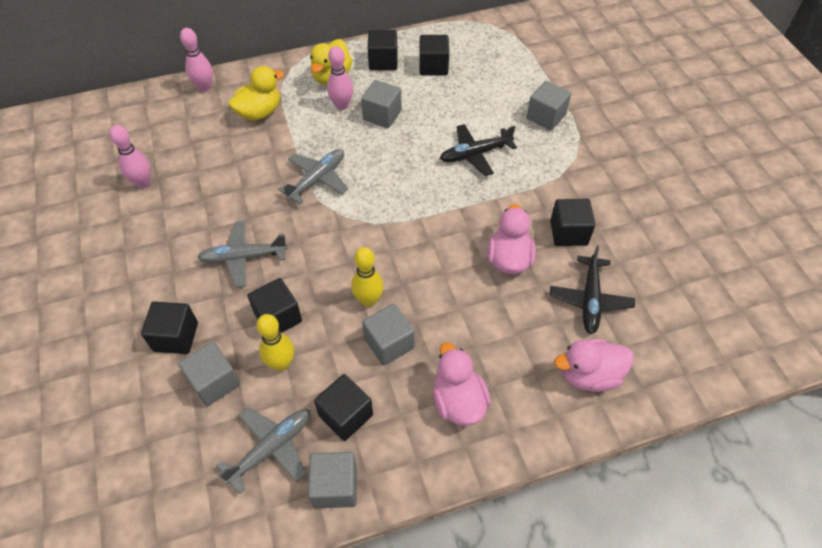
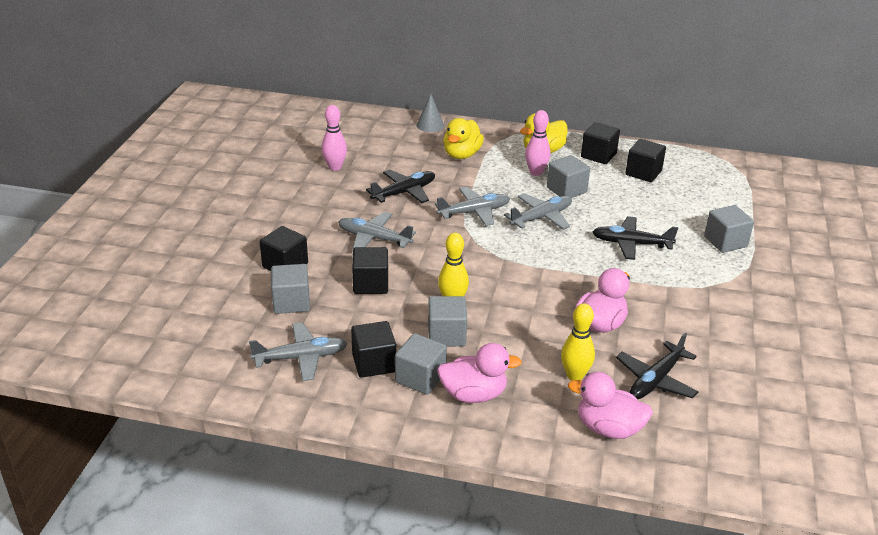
camera: 30 degrees right, 20 degrees down
(204, 87) = (430, 125): pink bowling pin -> grey cone
(234, 185) = (404, 192): none -> black plane
(259, 112) = (462, 154): yellow duck -> yellow duck turned 120 degrees clockwise
(281, 363) = (350, 312): yellow bowling pin -> yellow bowling pin (575, 376)
(335, 486) = (330, 401): grey cube -> grey cube (420, 378)
(381, 158) = (541, 217): none -> grey plane
(458, 401) = (474, 394): pink duck -> pink duck turned 75 degrees clockwise
(568, 233) = (675, 328): black cube -> none

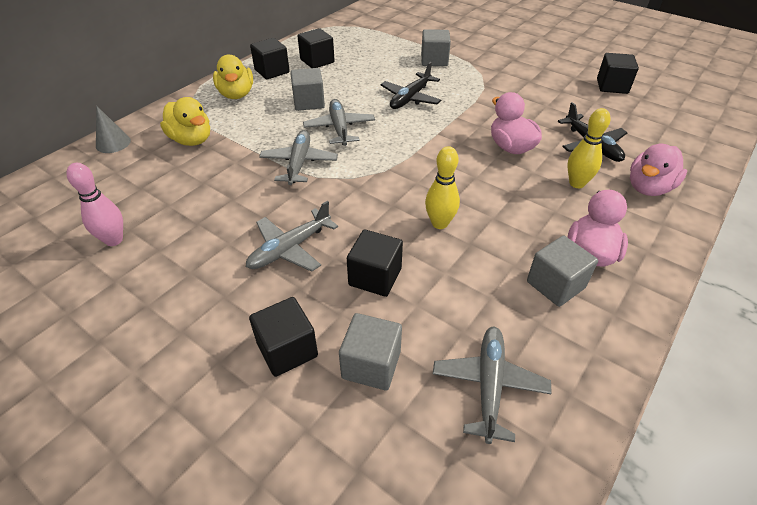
camera: 65 degrees left, 10 degrees up
(374, 363) = (520, 316): black cube -> black cube (612, 86)
(404, 192) = (221, 199): black plane -> none
(446, 335) = (492, 244): grey cube -> none
(536, 172) = (266, 108): pink bowling pin -> none

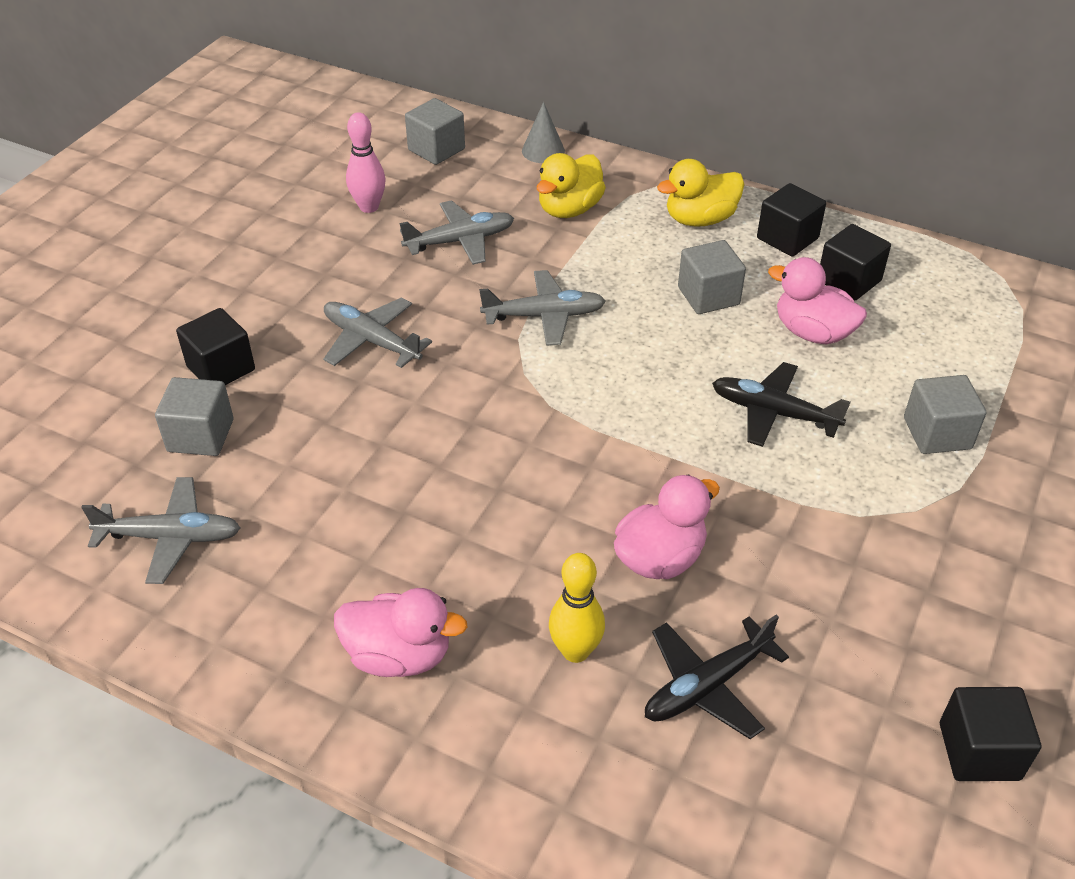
camera: 80 degrees right, 0 degrees up
(339, 128) = (646, 341): grey plane -> grey plane (459, 241)
(375, 277) = (330, 422): black cube -> none
(439, 223) = (440, 476): yellow bowling pin -> none
(555, 285) = (330, 608): grey cube -> grey cube (436, 149)
(648, 188) = (588, 766): pink duck -> pink duck (812, 332)

